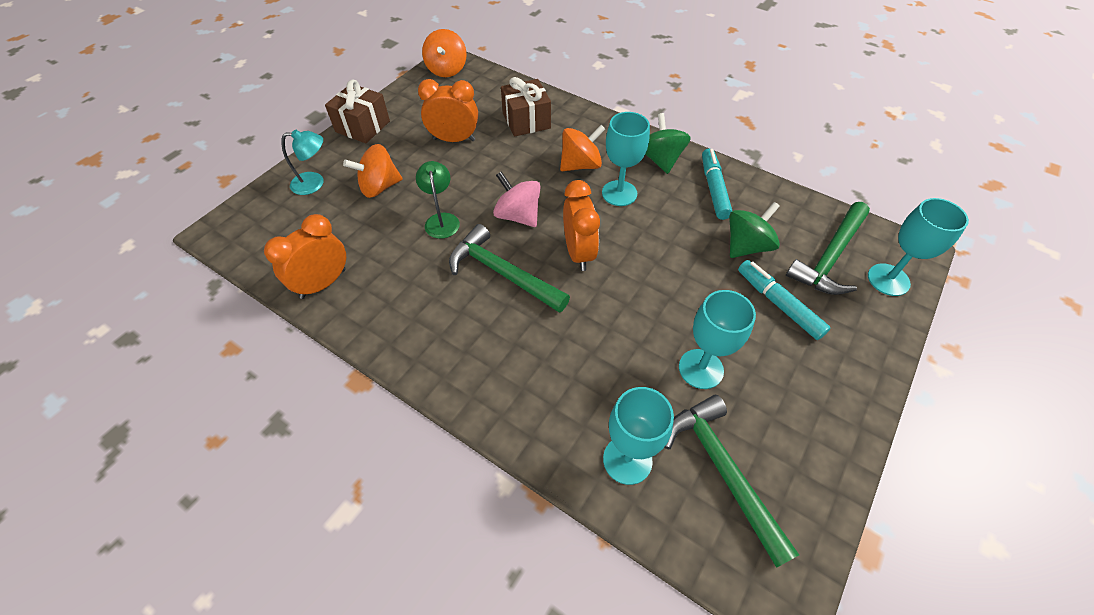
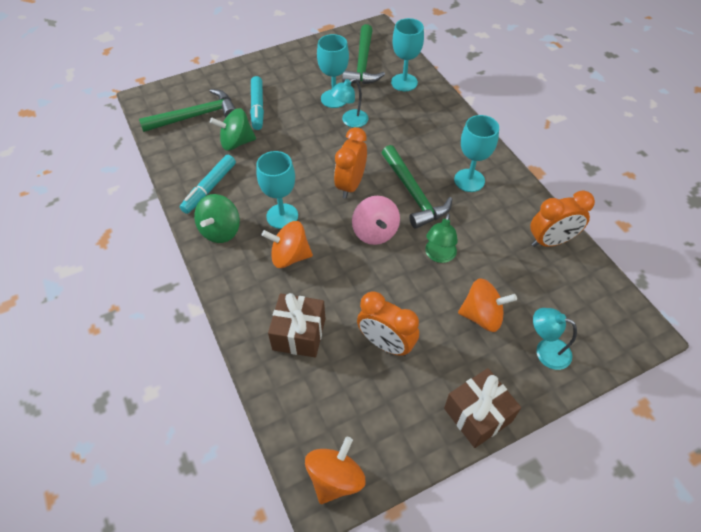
camera: 150 degrees left, 0 degrees up
(648, 340) = (350, 121): none -> turquoise lamp
(888, 280) = (181, 93): turquoise goblet -> turquoise goblet (469, 180)

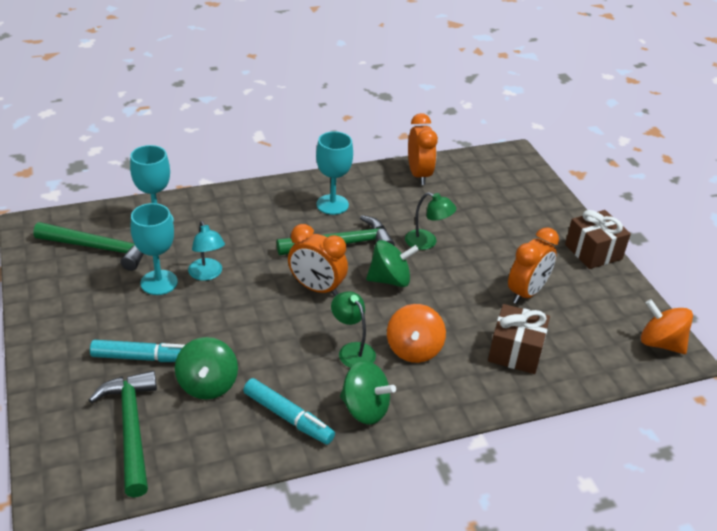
camera: 85 degrees left, 15 degrees down
(282, 216) = (352, 350): turquoise goblet -> green lamp
(375, 232) = (390, 280): pink spinning top -> green spinning top
(482, 316) = (497, 230): orange spinning top -> none
(545, 350) = (532, 204): turquoise lamp -> none

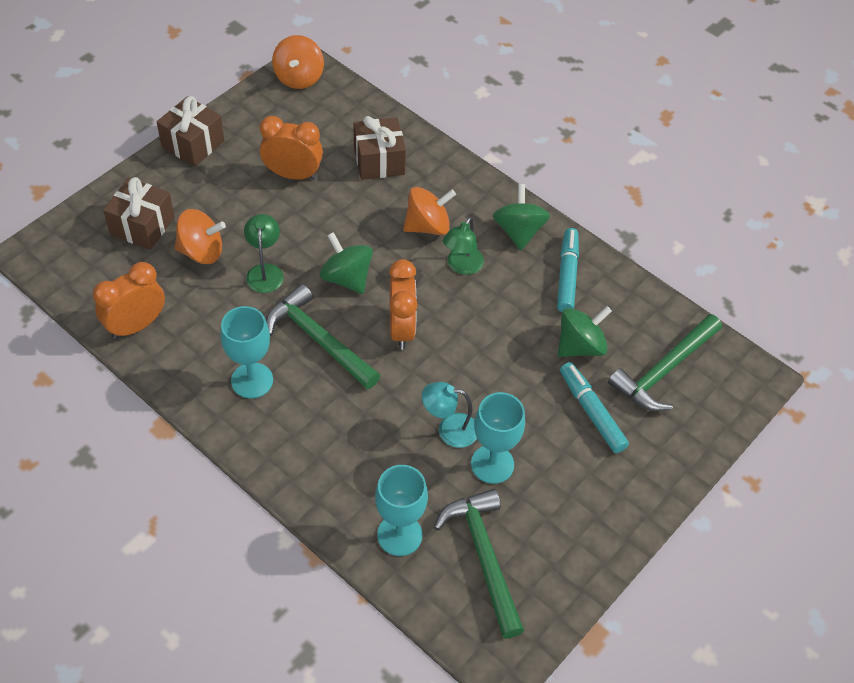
camera: 120 degrees left, 15 degrees up
(207, 274) = (449, 429): turquoise lamp -> turquoise lamp turned 120 degrees counterclockwise
(468, 220) = (201, 251): none -> orange spinning top
(512, 202) = (142, 226): none -> brown gift

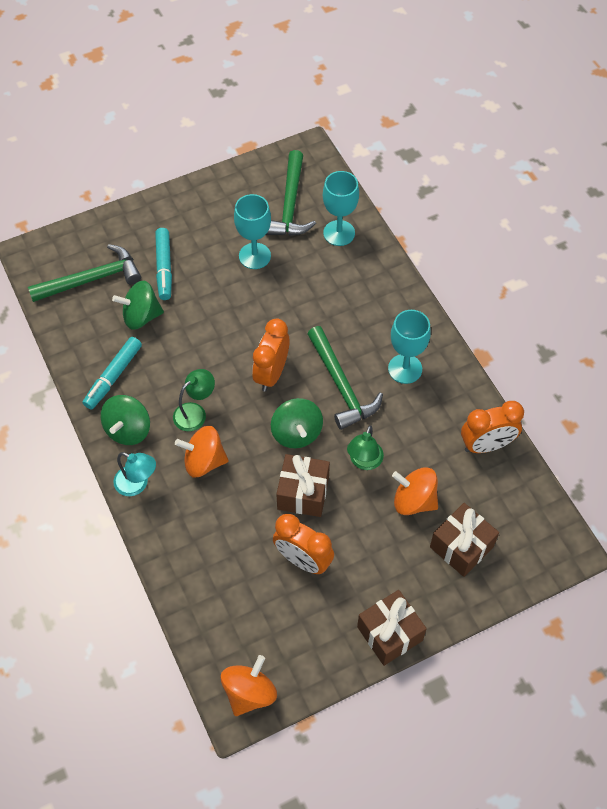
camera: 155 degrees left, 5 degrees up
(379, 161) = (214, 549): brown gift -> brown gift (303, 493)
(449, 429) = (272, 287): turquoise lamp -> turquoise lamp (137, 484)

